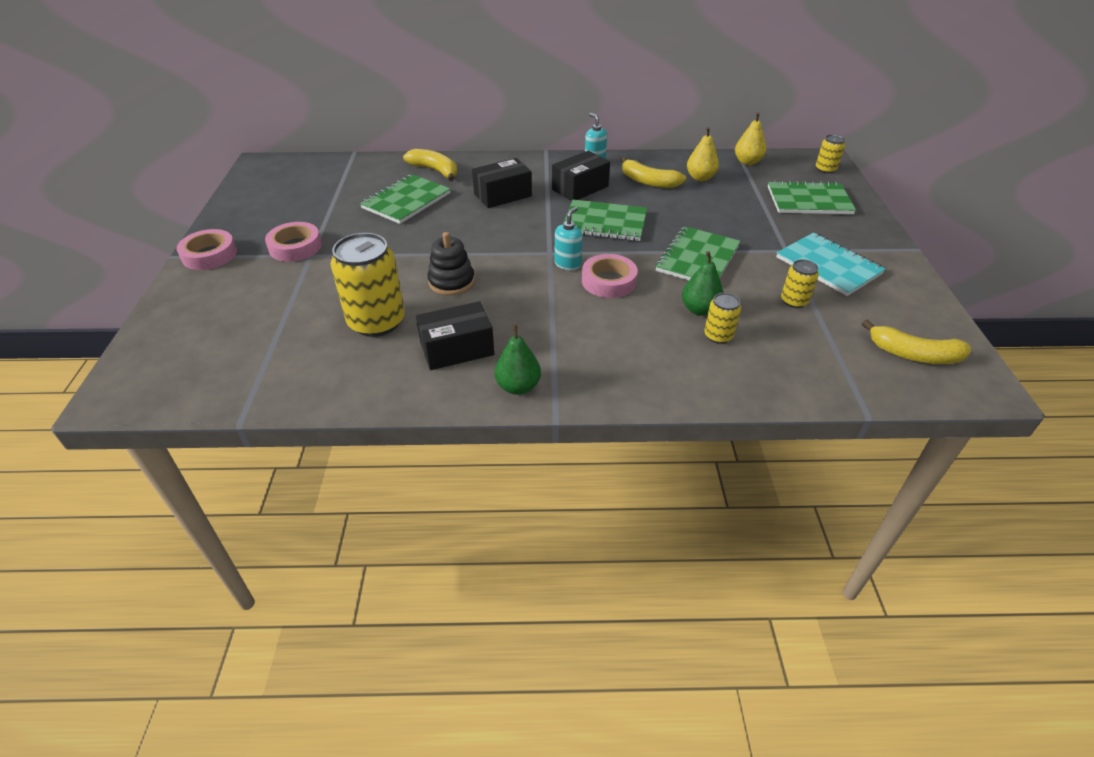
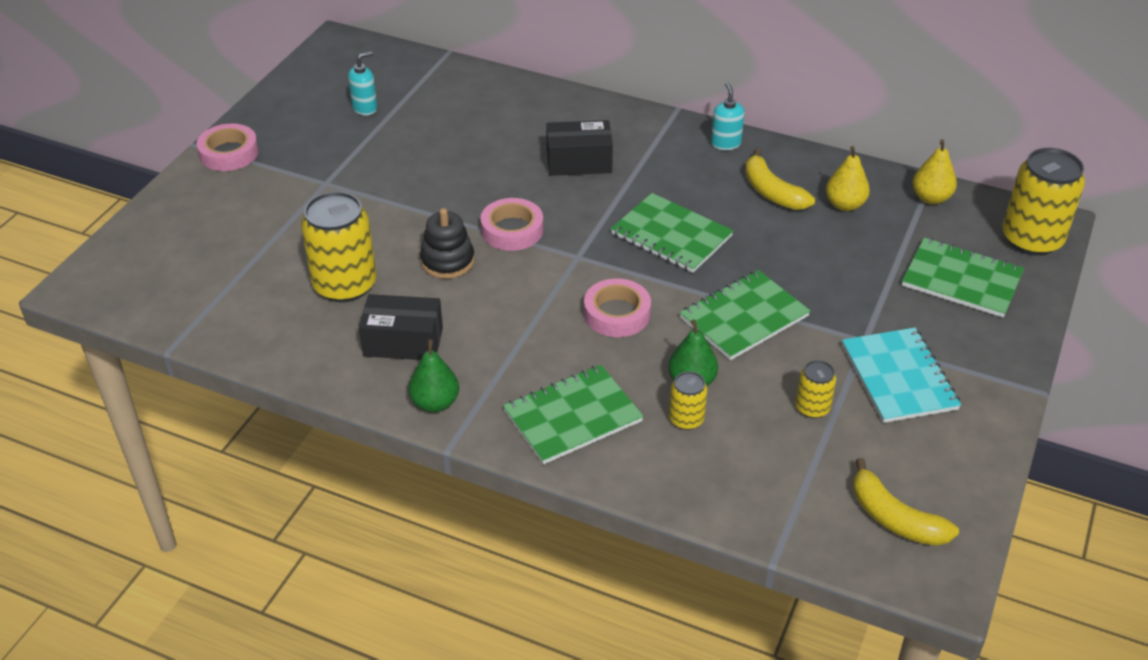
camera: 25 degrees right, 0 degrees up
(295, 247) = (316, 168): pink tape -> pink tape (512, 230)
(406, 201) = (465, 139): green notebook -> green notebook (572, 416)
(435, 171) = (524, 104): yellow banana -> none
(567, 264) = (587, 277): turquoise soap dispenser -> turquoise soap dispenser (365, 108)
(580, 188) = (678, 177): black box -> none
(825, 169) = (1031, 239): yellow can -> yellow can, size x2.01

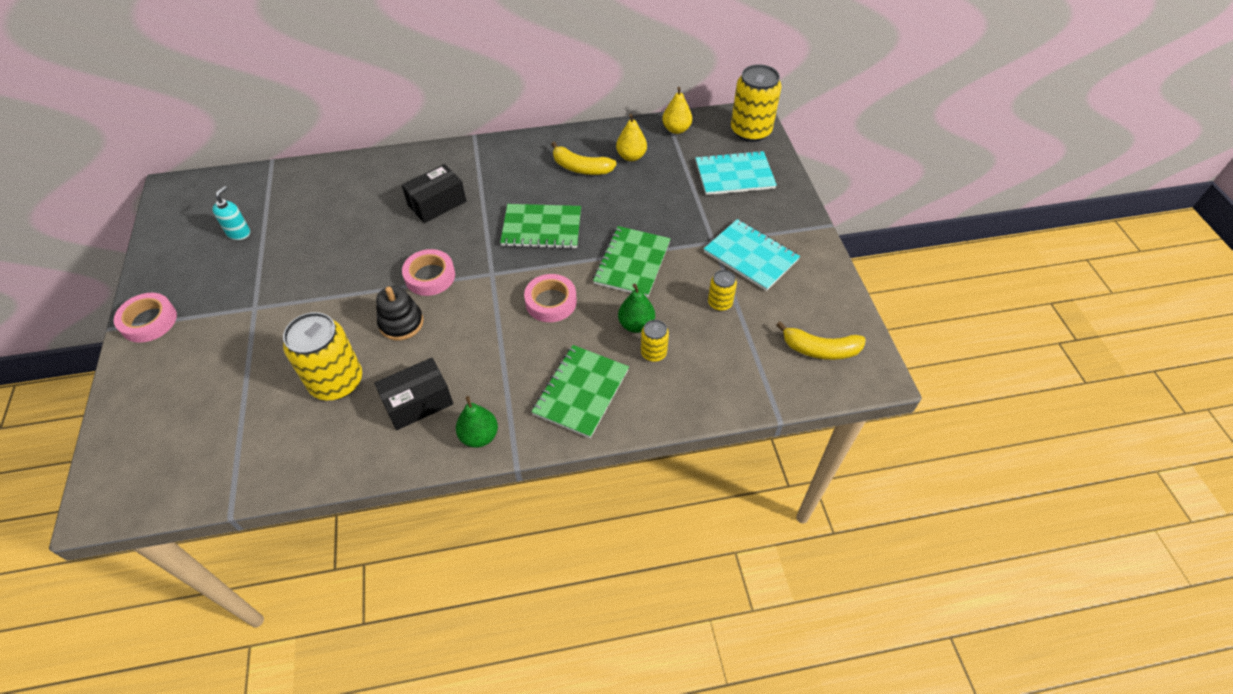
camera: 35 degrees left, 10 degrees up
(725, 143) = (525, 147): turquoise soap dispenser -> none
(961, 280) = (734, 175): green notebook -> turquoise notebook

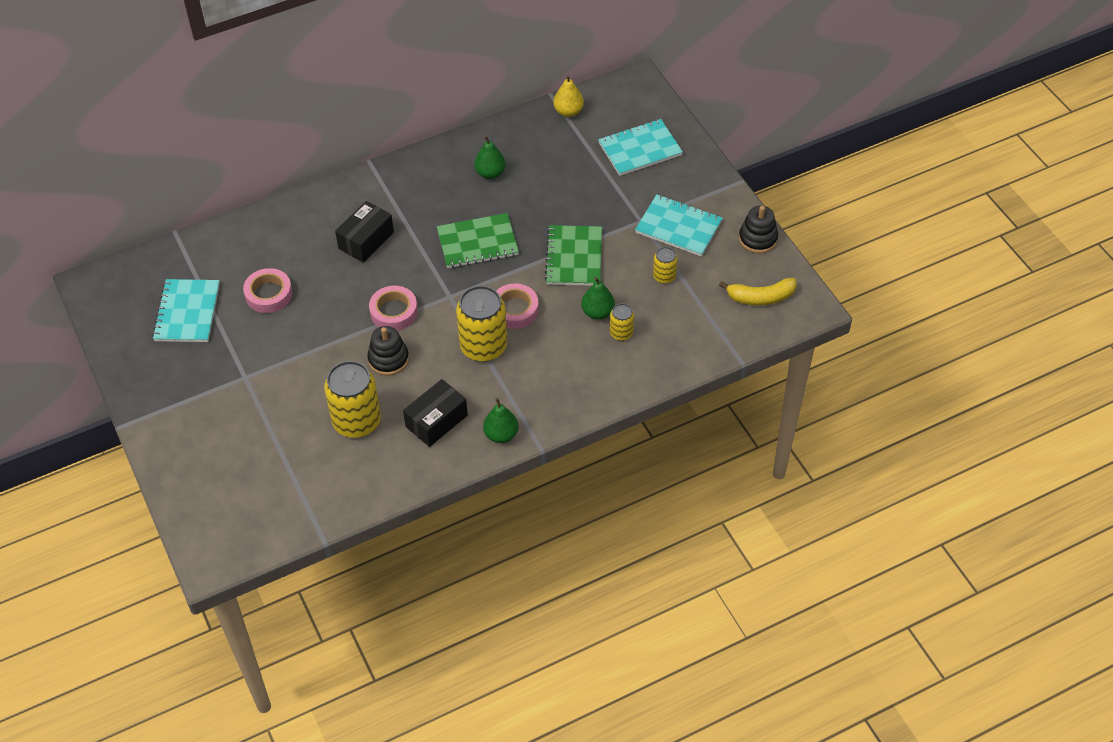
camera: 15 degrees left, 0 degrees up
(149, 321) = (153, 411): pink tape -> pink tape (268, 294)
(239, 233) = (187, 312): turquoise soap dispenser -> turquoise notebook
(581, 168) = (490, 173): yellow banana -> green pear
(581, 392) = (571, 380): green notebook -> none
(631, 156) = (534, 150): yellow pear -> none
(750, 131) = (641, 98): yellow can -> yellow can (483, 346)
(833, 286) = (758, 239): none -> black stacking toy

